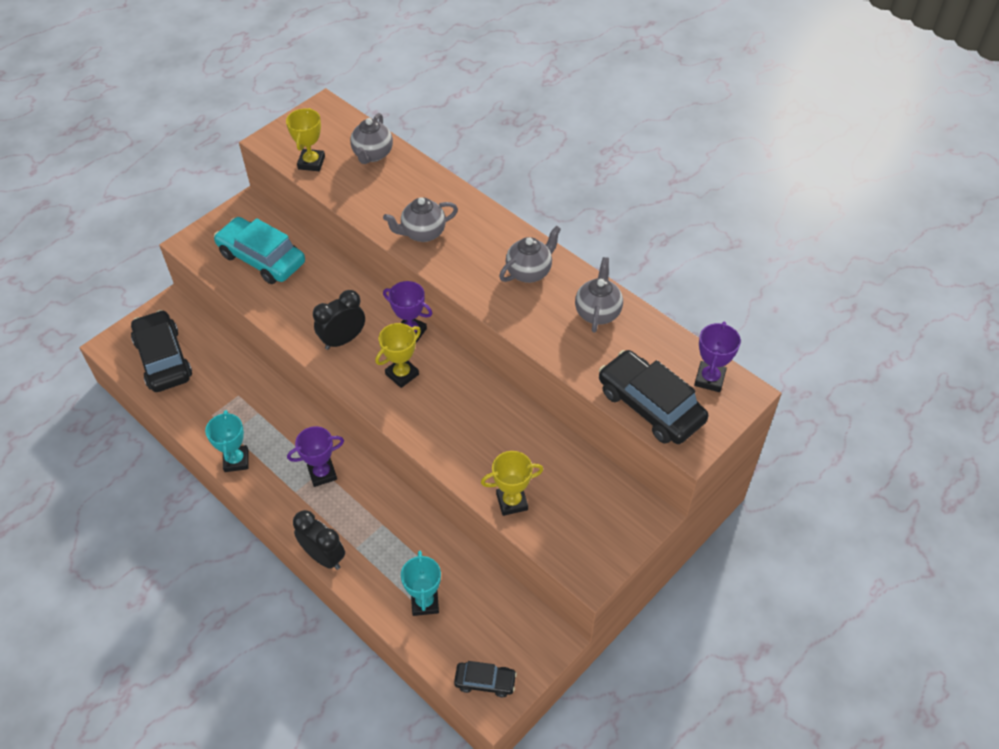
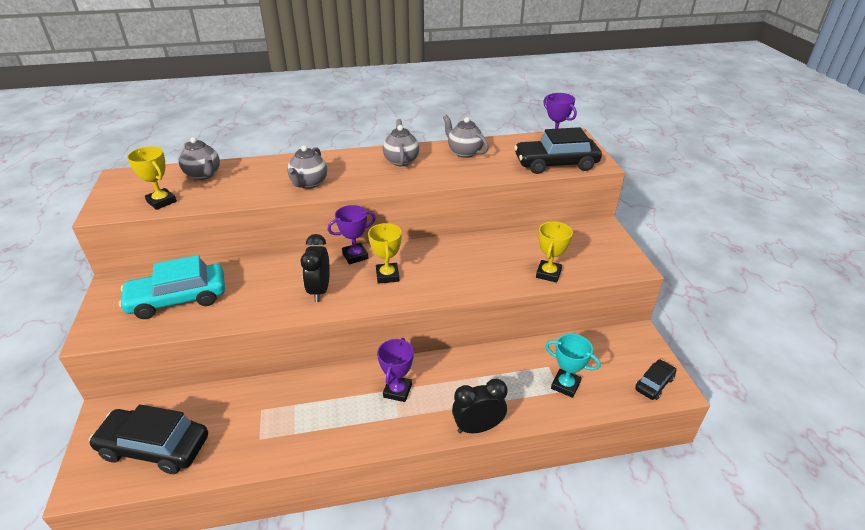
camera: 55 degrees left, 15 degrees down
(236, 460) = (327, 443): turquoise trophy -> none

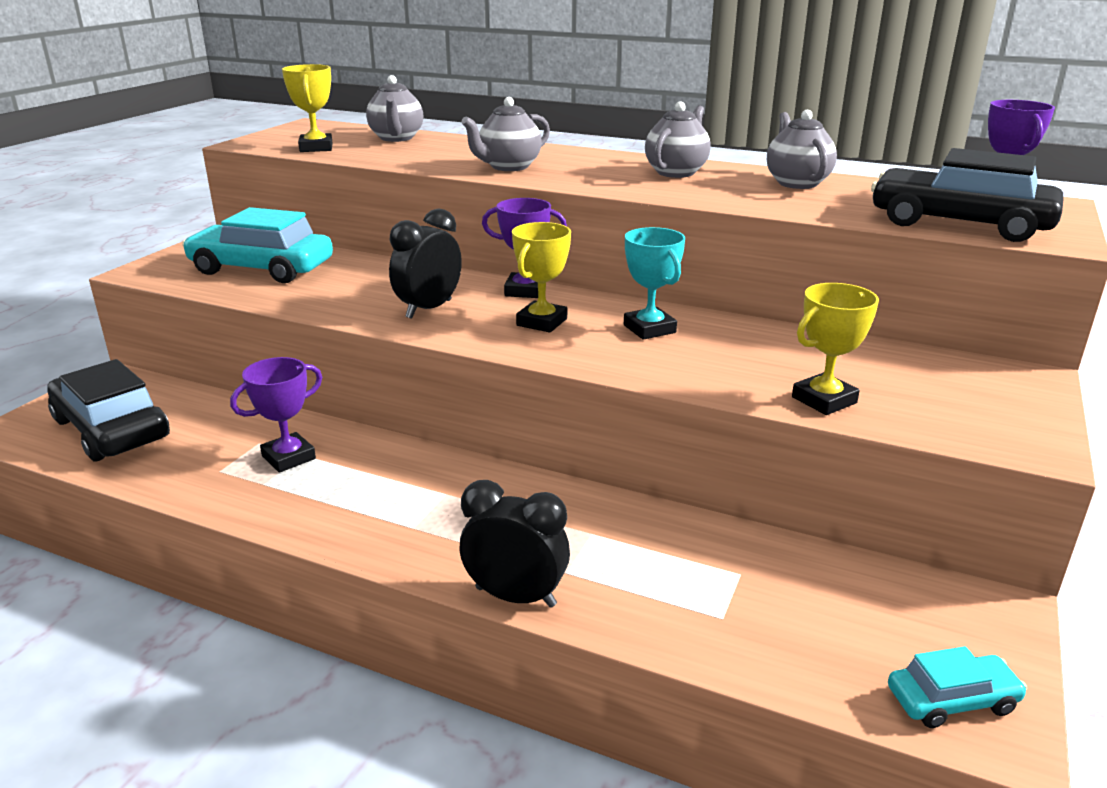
camera: 35 degrees right, 10 degrees down
(397, 391) = (449, 497): purple trophy -> purple trophy (289, 457)
(565, 385) = (743, 614): turquoise trophy -> turquoise trophy (649, 329)
(654, 384) = (952, 700): black car -> turquoise car

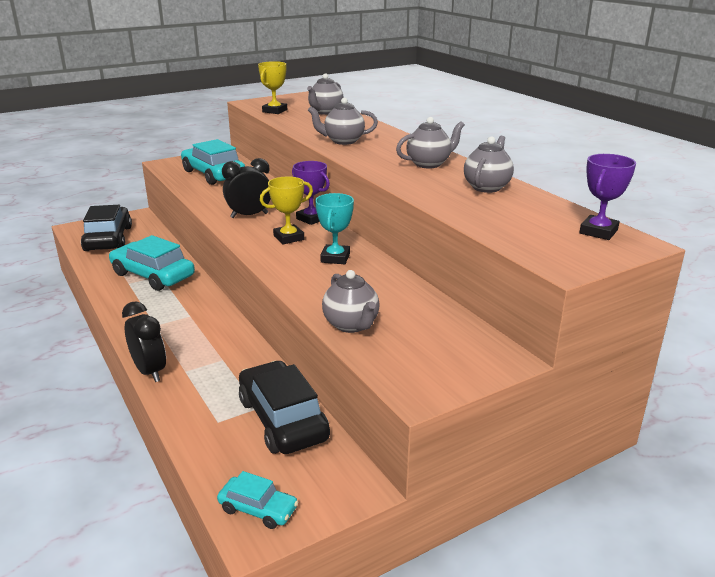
camera: 35 degrees right, 0 degrees up
(289, 457) = (153, 275): purple trophy -> turquoise car
(824, 400) = (351, 325): yellow trophy -> grey teapot
(959, 223) = (524, 238): black car -> black car (283, 419)

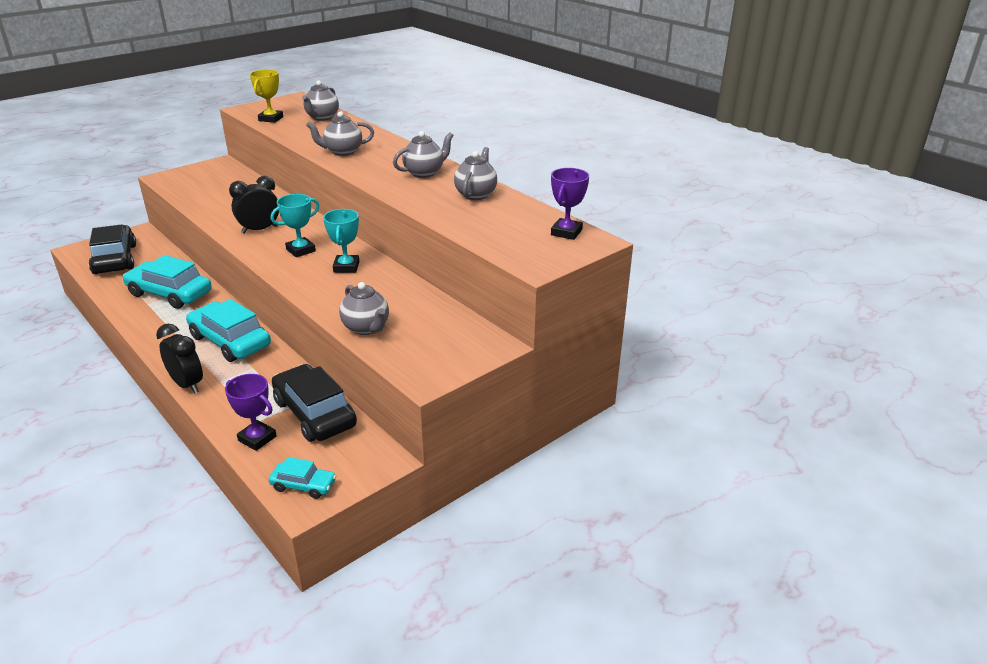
camera: 10 degrees left, 5 degrees up
(213, 174) = (216, 187): turquoise car -> turquoise car (230, 341)
(288, 238) = (301, 250): yellow trophy -> turquoise trophy
(311, 219) = (320, 229): purple trophy -> purple trophy (257, 438)

